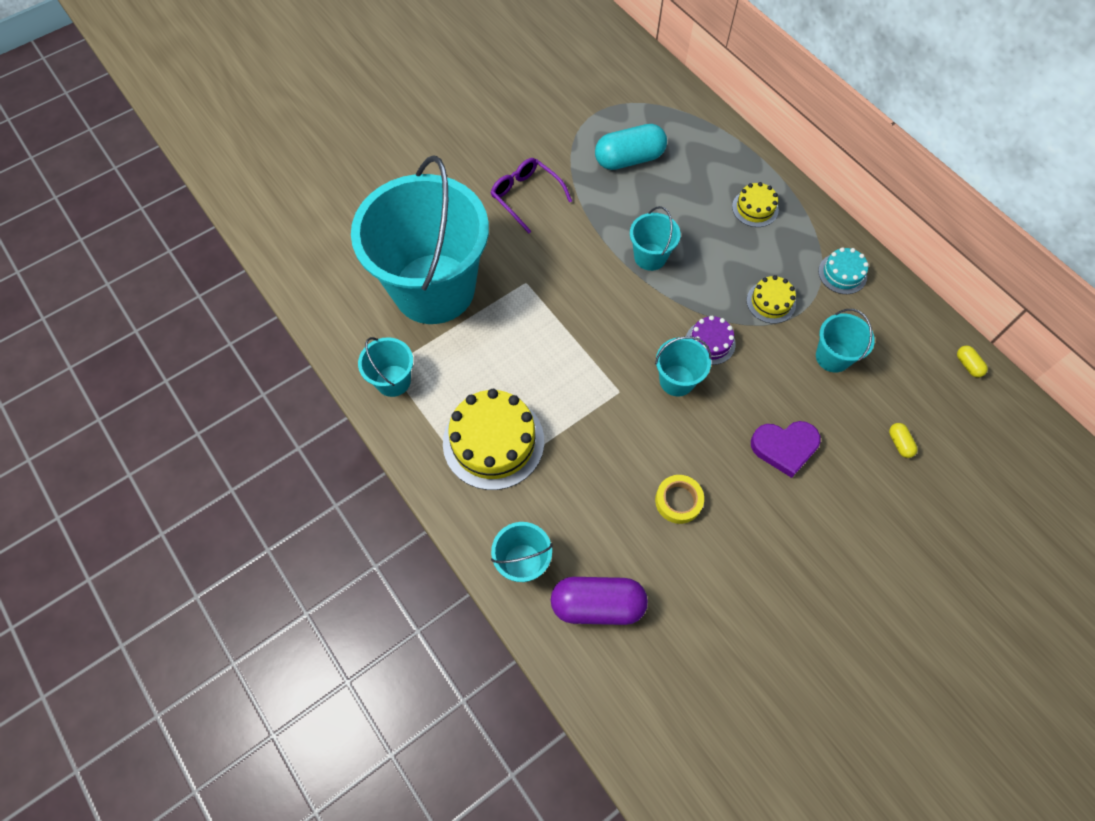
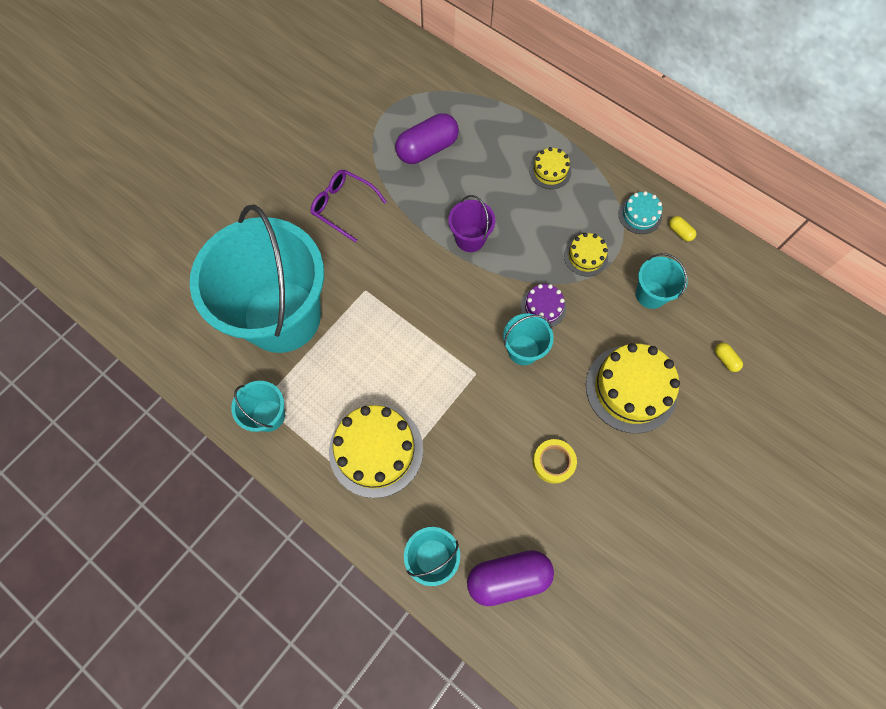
camera: 15 degrees left, 5 degrees up
(629, 159) = (427, 149): turquoise capsule -> purple capsule
(650, 257) = (470, 239): turquoise bucket -> purple bucket
(784, 447) = (631, 388): purple heart -> yellow cake
(968, 365) = (763, 274): yellow capsule -> yellow capsule (680, 232)

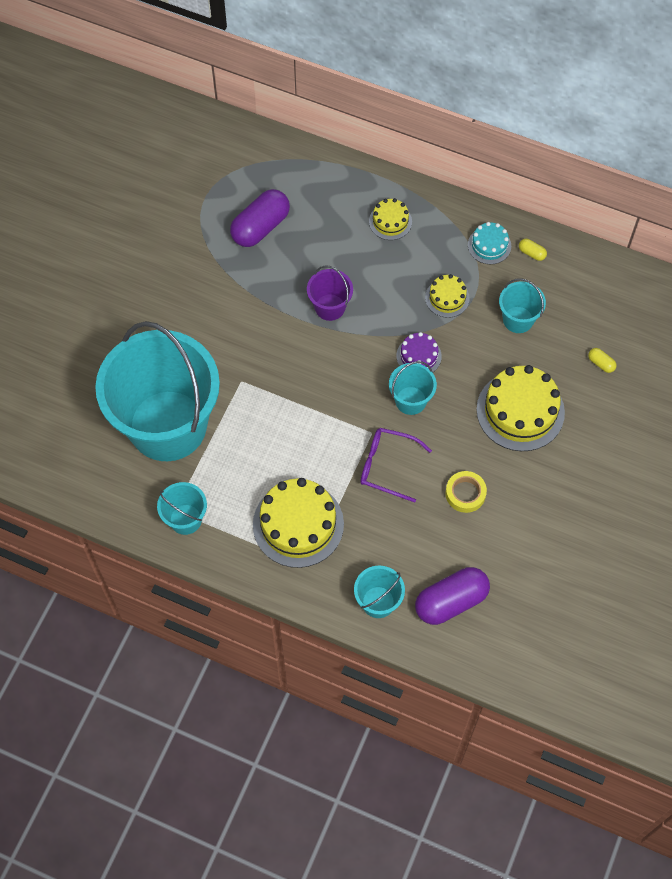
camera: 15 degrees left, 5 degrees down
(343, 206) = (193, 305): purple glasses -> purple glasses (387, 466)

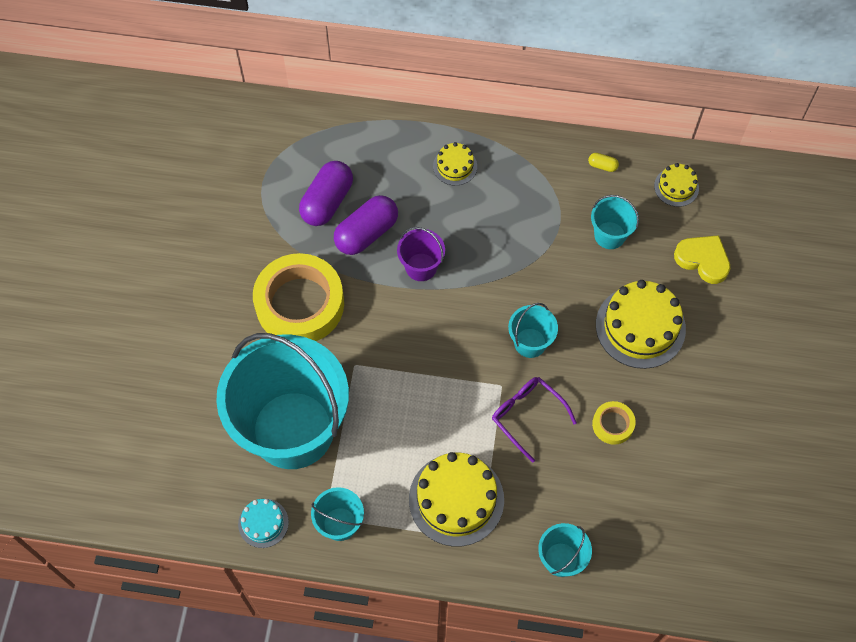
camera: 15 degrees left, 0 degrees up
(207, 314) = (300, 304): none -> yellow tape
(387, 466) = (527, 416): purple glasses -> purple glasses turned 45 degrees clockwise
(419, 356) = (524, 295): purple cake -> none
(447, 298) = (534, 230): yellow cake -> yellow cake (676, 187)
(451, 601) = (632, 539): purple capsule -> purple capsule (366, 233)
(489, 245) = (559, 167): turquoise cake -> turquoise cake (263, 523)
(601, 363) = (703, 260): yellow capsule -> yellow heart

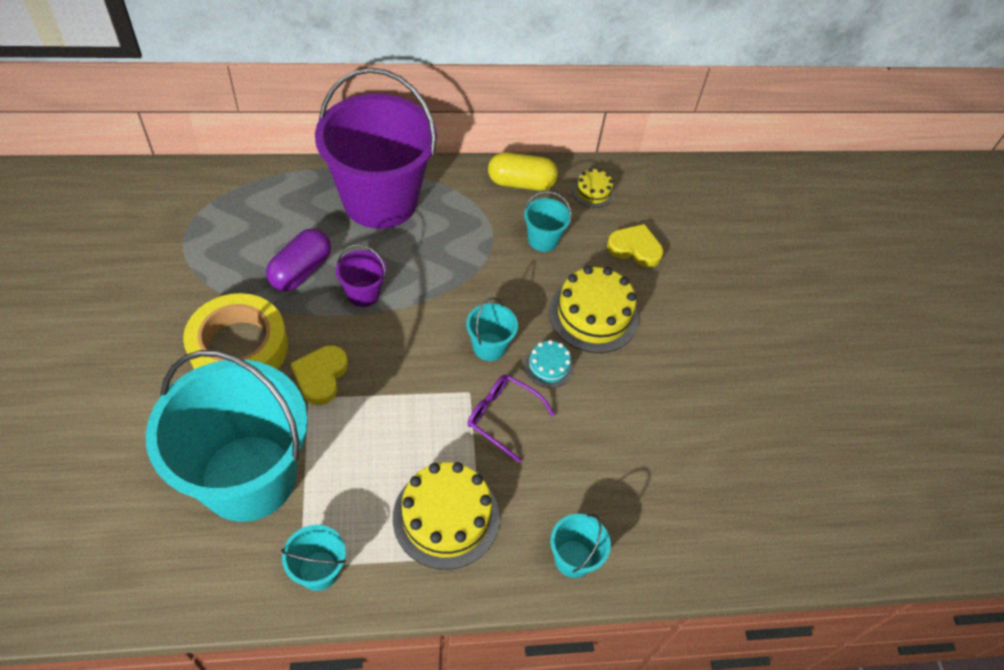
camera: 20 degrees left, 10 degrees down
(263, 523) = (227, 588): turquoise cake -> turquoise cake (548, 366)
(327, 202) = (255, 248): purple capsule -> none
(368, 345) = (321, 376): none -> yellow heart
(455, 166) = (380, 200): yellow cake -> purple bucket
(602, 166) = (521, 183): yellow capsule -> yellow capsule, size x2.35
(613, 424) = (591, 410): yellow tape -> none

